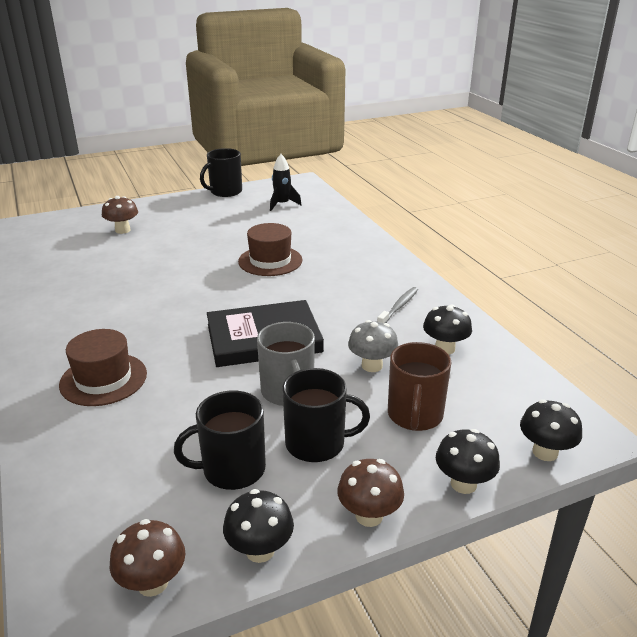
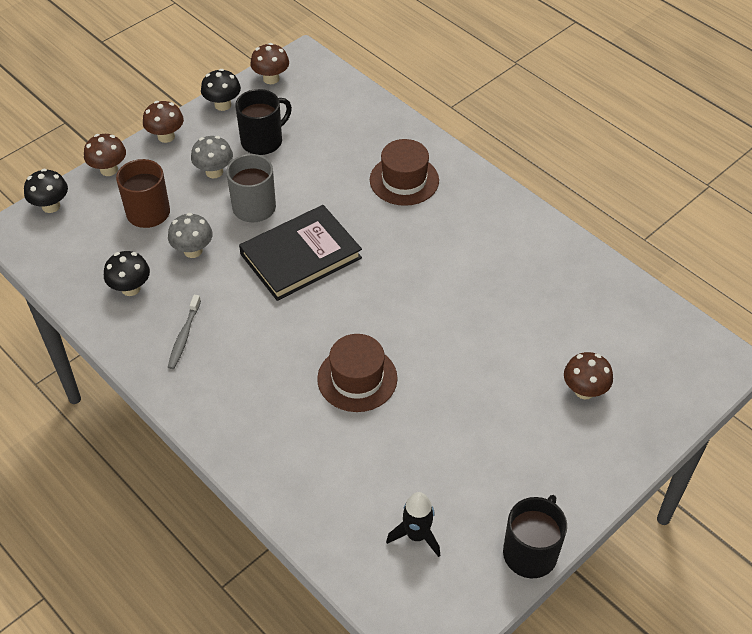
camera: 160 degrees right, 20 degrees up
(317, 443) = (214, 172): black mug -> grey mushroom
(463, 484) = (109, 169): black mushroom -> brown mushroom

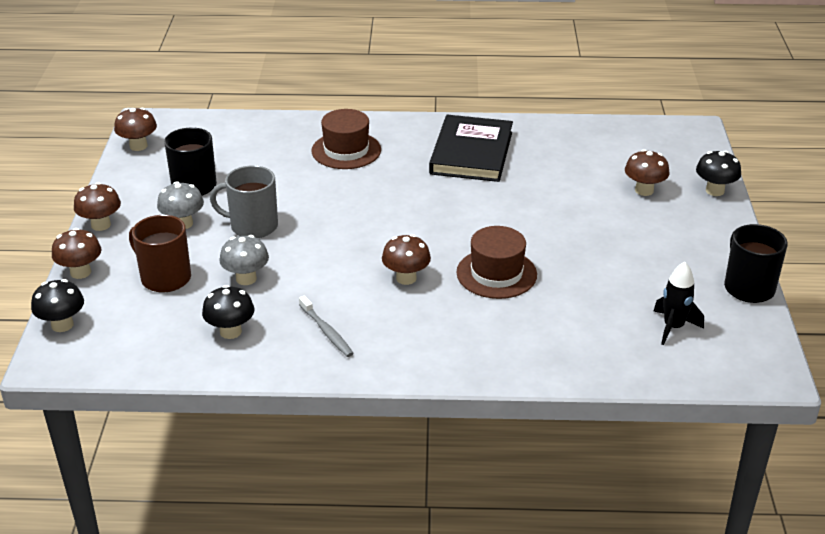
camera: 45 degrees left, 15 degrees down
(223, 105) = (121, 181): black mushroom -> black mushroom (715, 191)
(291, 332) = (406, 278): none -> brown mushroom
(300, 256) = (340, 233): black book -> black book (471, 153)

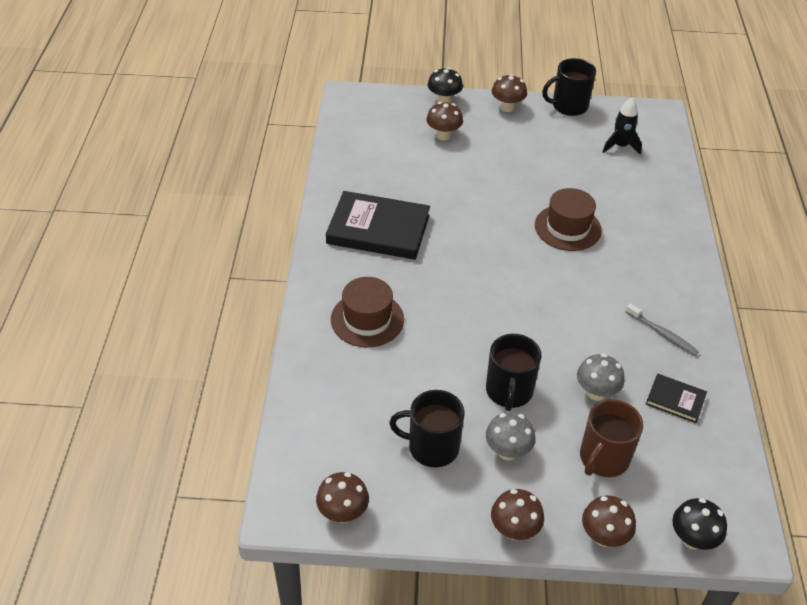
camera: 90 degrees left, 10 degrees up
(230, 331) = (675, 400): black mushroom -> black book
(252, 226) = (509, 391): grey mug -> black mug
(326, 331) = (662, 334): grey toothbrush -> grey toothbrush turned 75 degrees clockwise
(406, 278) = (581, 282): brown mushroom -> brown mushroom (507, 107)

